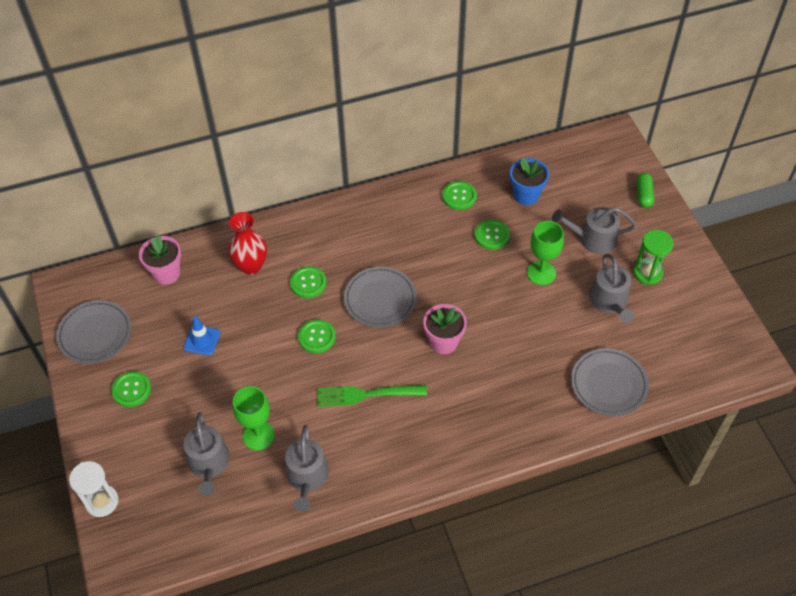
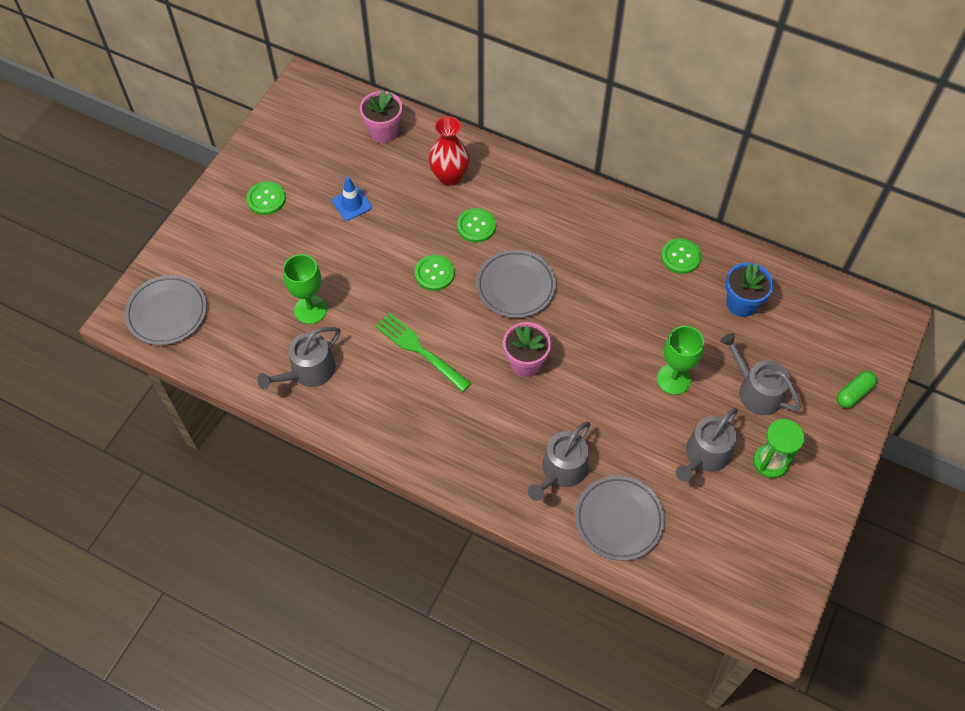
camera: 45 degrees right, 5 degrees up
(95, 334) = (287, 137): grey plate -> grey plate (167, 312)
(102, 501) = (163, 261): white hourglass -> none
(209, 464) = (256, 299): grey watering can -> grey watering can (561, 471)
(492, 235) = (669, 312): green button -> none

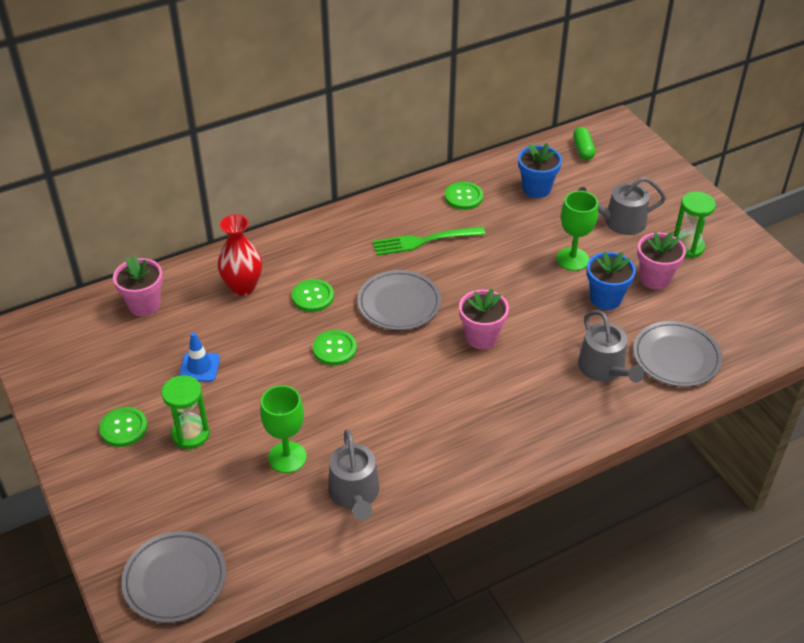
camera: 55 degrees left, 15 degrees down
(289, 240) = (190, 434): none -> green hourglass
(420, 350) = (406, 399): green fork -> green fork (425, 241)
(646, 429) = (605, 298): none -> blue flower pot
(704, 455) = (655, 278): grey watering can -> pink flower pot
(853, 393) = (662, 176): green capsule -> green capsule (583, 150)

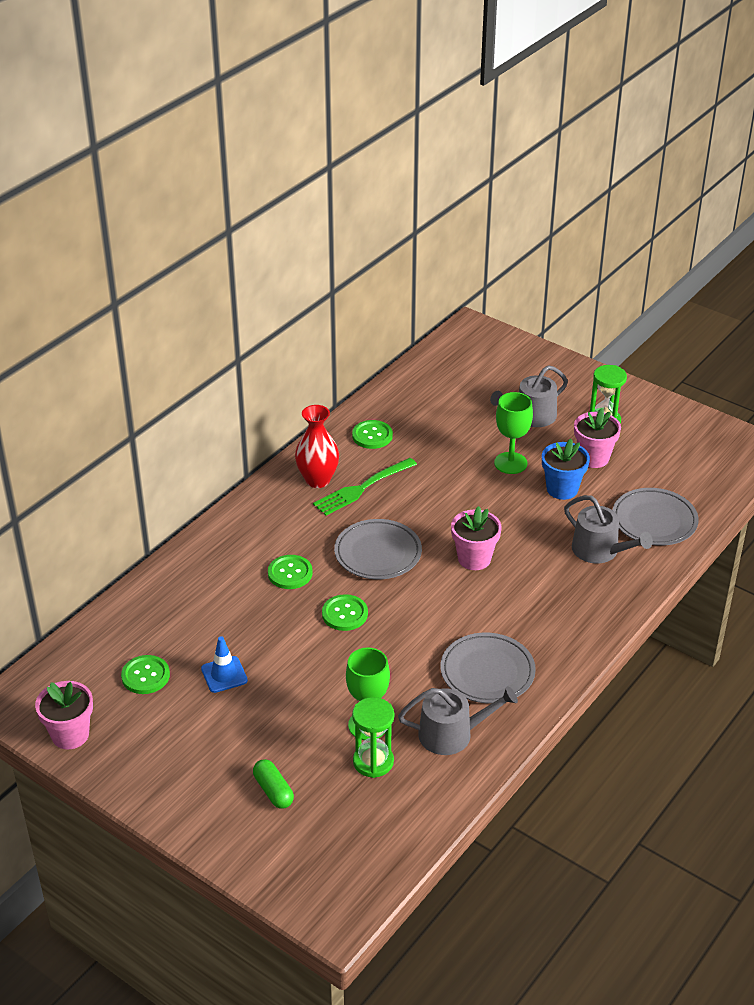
camera: 25 degrees left, 5 degrees down
(124, 428) = (188, 756): green button -> green button (145, 676)
(144, 305) = (123, 635): pink flower pot -> pink flower pot (70, 735)
(175, 580) = (338, 868): grey plate -> grey plate (487, 672)
(190, 434) = (260, 738): green hourglass -> green hourglass (373, 762)
(243, 287) = (213, 586): red vase -> red vase (317, 480)
(355, 494) = (452, 734): grey watering can -> grey watering can turned 60 degrees counterclockwise
(536, 188) = (435, 408): blue flower pot -> none
(583, 150) = (455, 359): green capsule -> green capsule (273, 791)

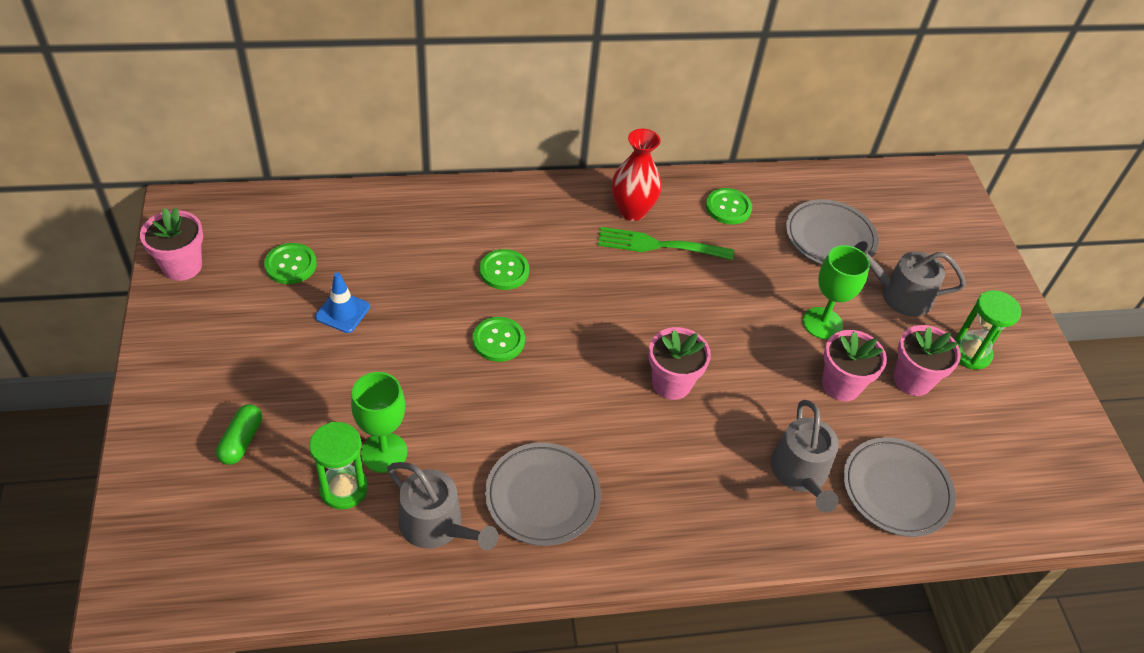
camera: 40 degrees right, 10 degrees up
(378, 553) = (596, 311): grey plate -> grey plate (830, 238)
(562, 489) = (841, 385): blue flower pot -> pink flower pot

